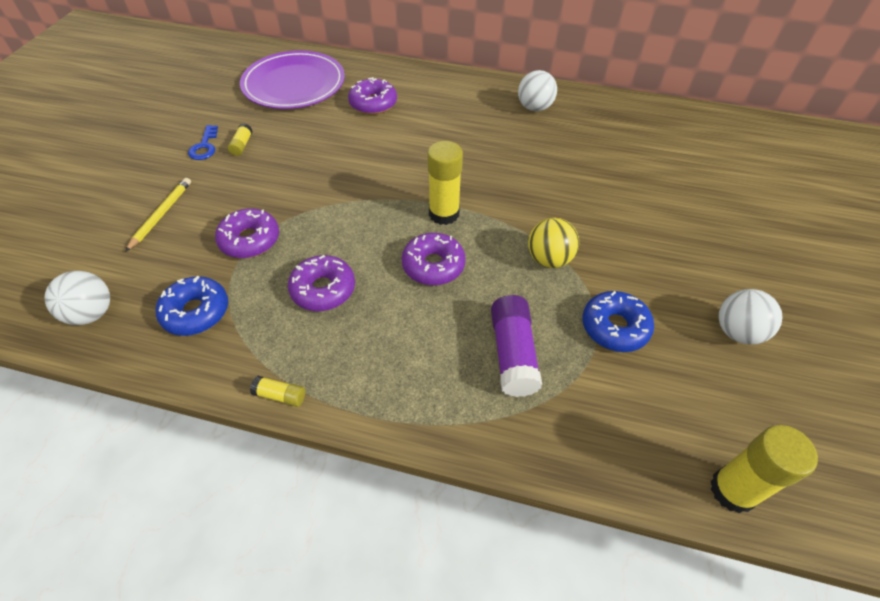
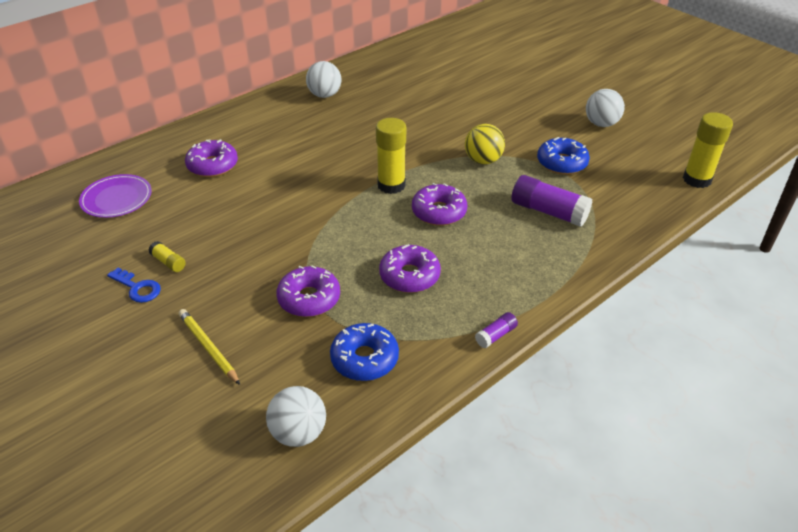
camera: 55 degrees left, 10 degrees down
(280, 395) = (496, 335): yellow glue stick -> purple glue stick
(294, 84) = (116, 198): purple plate -> purple plate, size x0.58

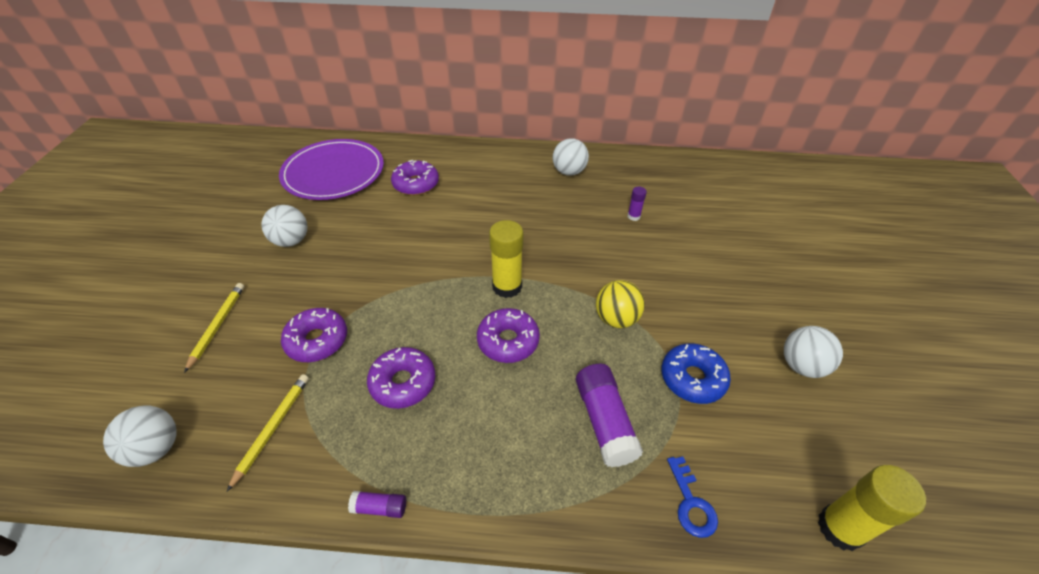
camera: 45 degrees right, 5 degrees up
(116, 198) = (333, 173): purple plate -> purple plate, size x1.71
(138, 288) = (252, 247): blue key -> blue key (691, 503)
(168, 262) = (291, 241): yellow glue stick -> white ball
(364, 359) = (272, 428): blue donut -> yellow pencil
(411, 99) = (633, 216): none -> purple glue stick

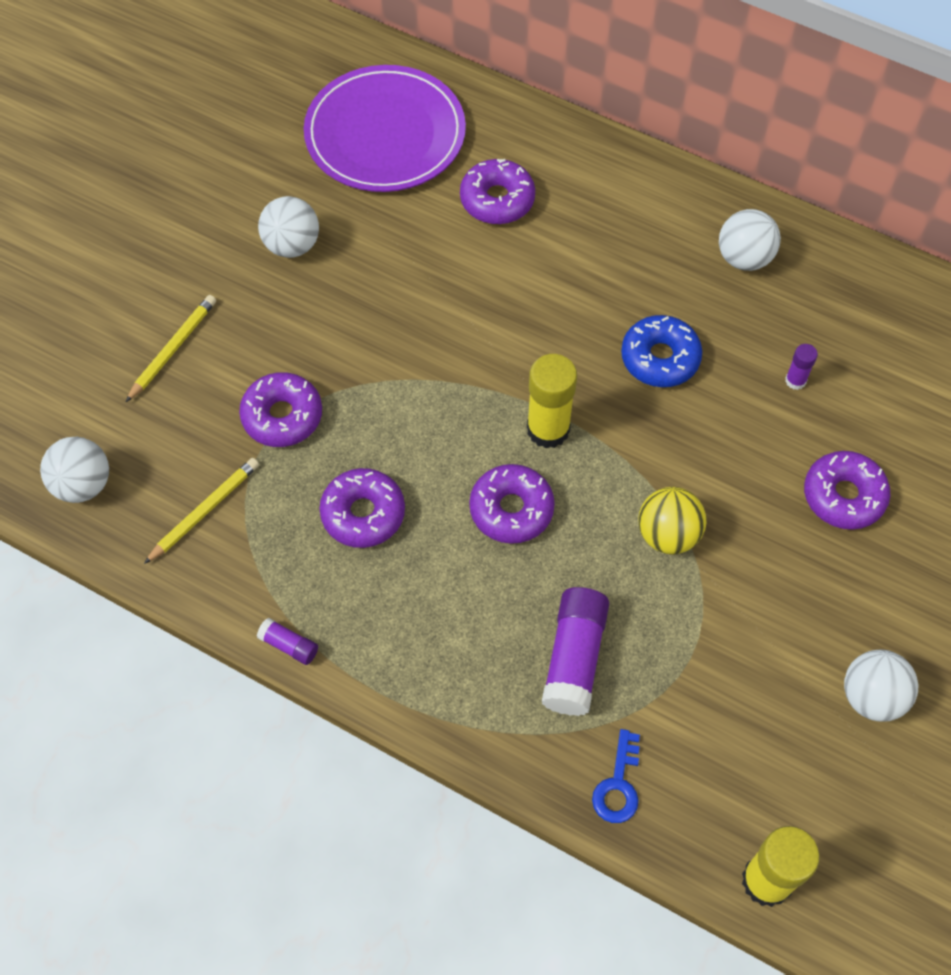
camera: 25 degrees right, 15 degrees up
(692, 378) = (715, 653): blue donut -> blue donut (660, 358)
(700, 262) = (843, 496): none -> purple donut

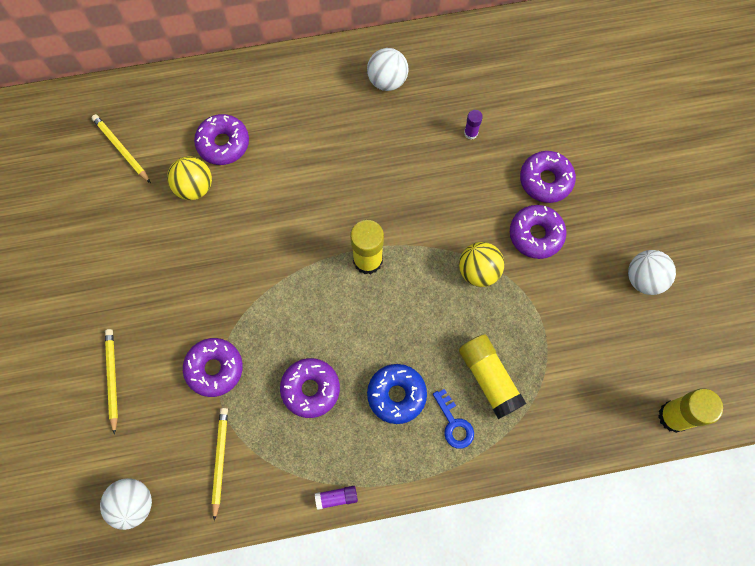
camera: 40 degrees left, 10 degrees up
(292, 245) = (127, 260): white ball -> none
(385, 134) = (121, 149): purple plate -> yellow pencil
(426, 222) = (194, 187): none -> yellow ball
(511, 509) = (387, 322): purple donut -> purple donut (536, 234)
(574, 658) = (489, 378): purple glue stick -> yellow glue stick
(618, 785) = (566, 428): blue key -> blue key (454, 424)
(660, 358) = (392, 173): blue donut -> blue donut (396, 395)

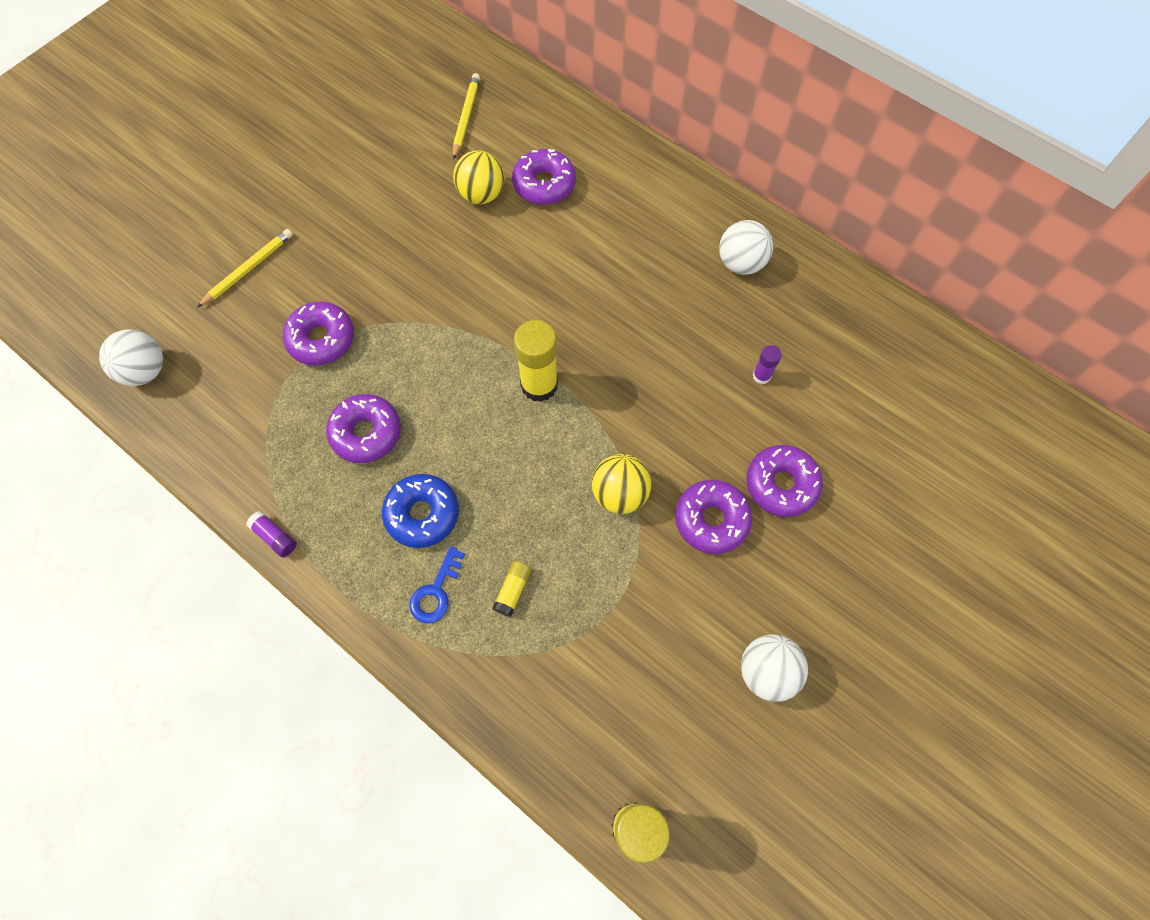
camera: 50 degrees right, 5 degrees down
(220, 460) = (237, 409): yellow pencil -> none
(489, 378) = (513, 590): yellow glue stick -> yellow glue stick, size x0.50

